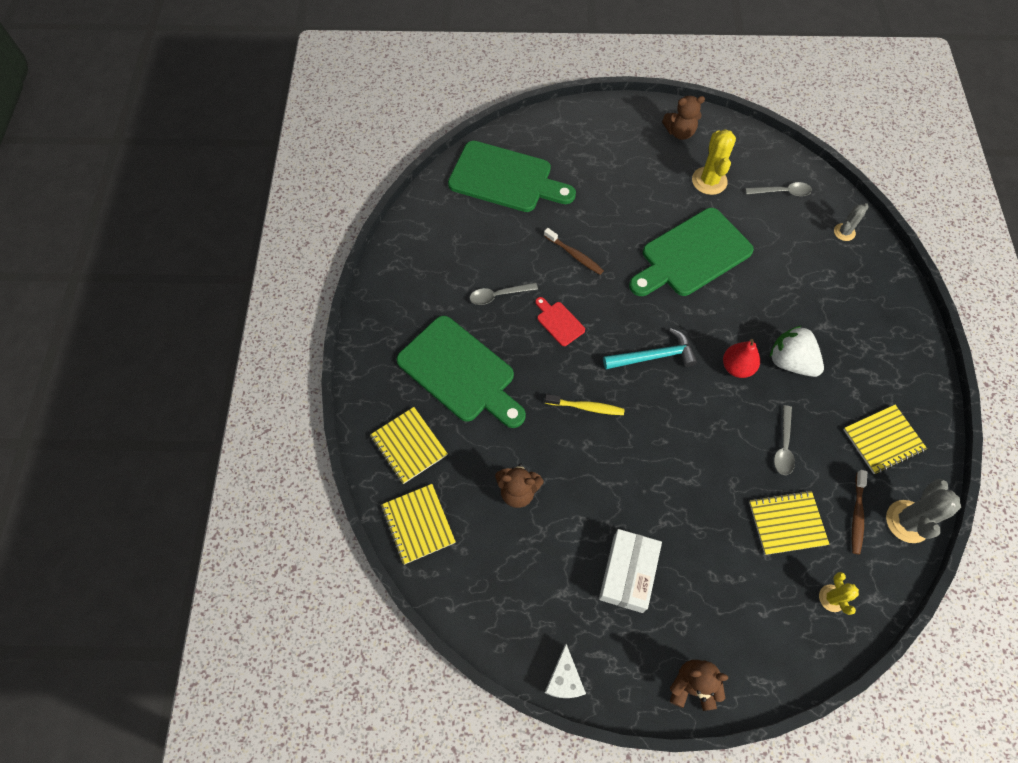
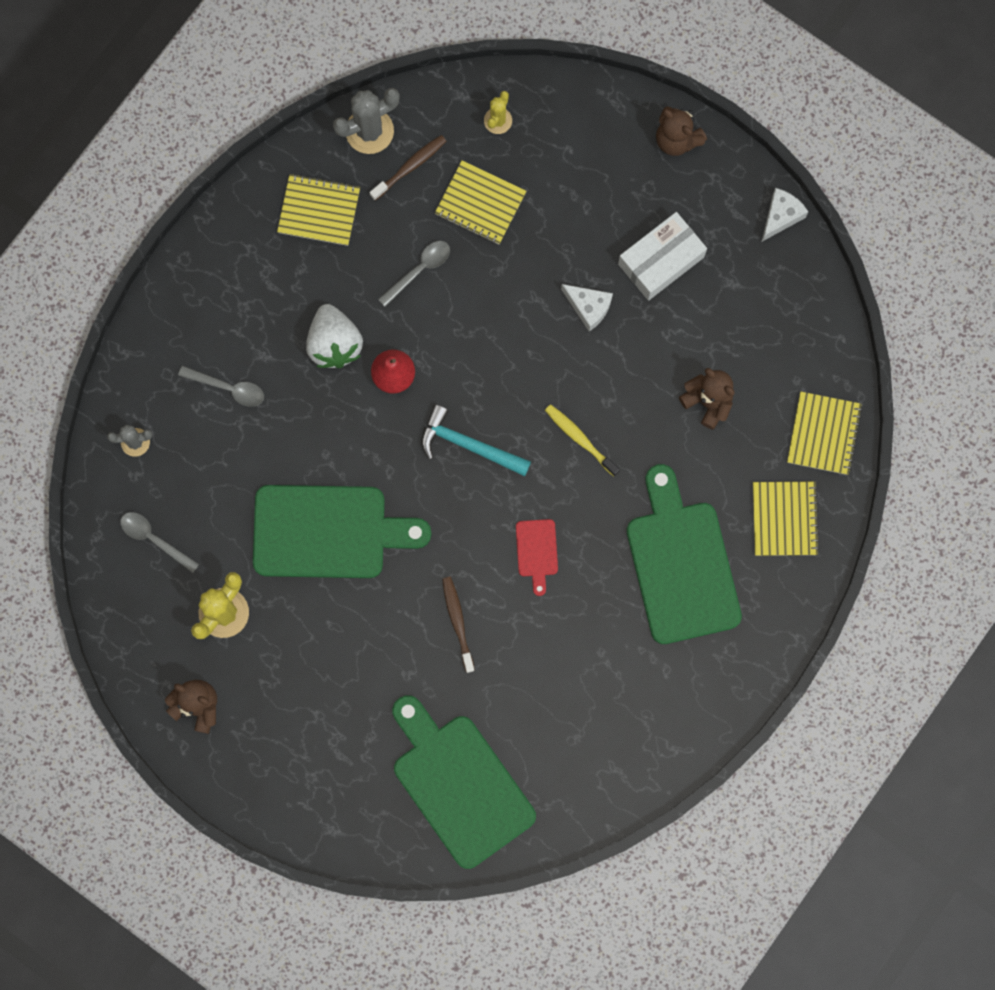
camera: 145 degrees left, 15 degrees up
(498, 295) = (578, 629): grey spoon -> grey spoon (228, 388)
(651, 500) = (588, 307): none -> white cheese

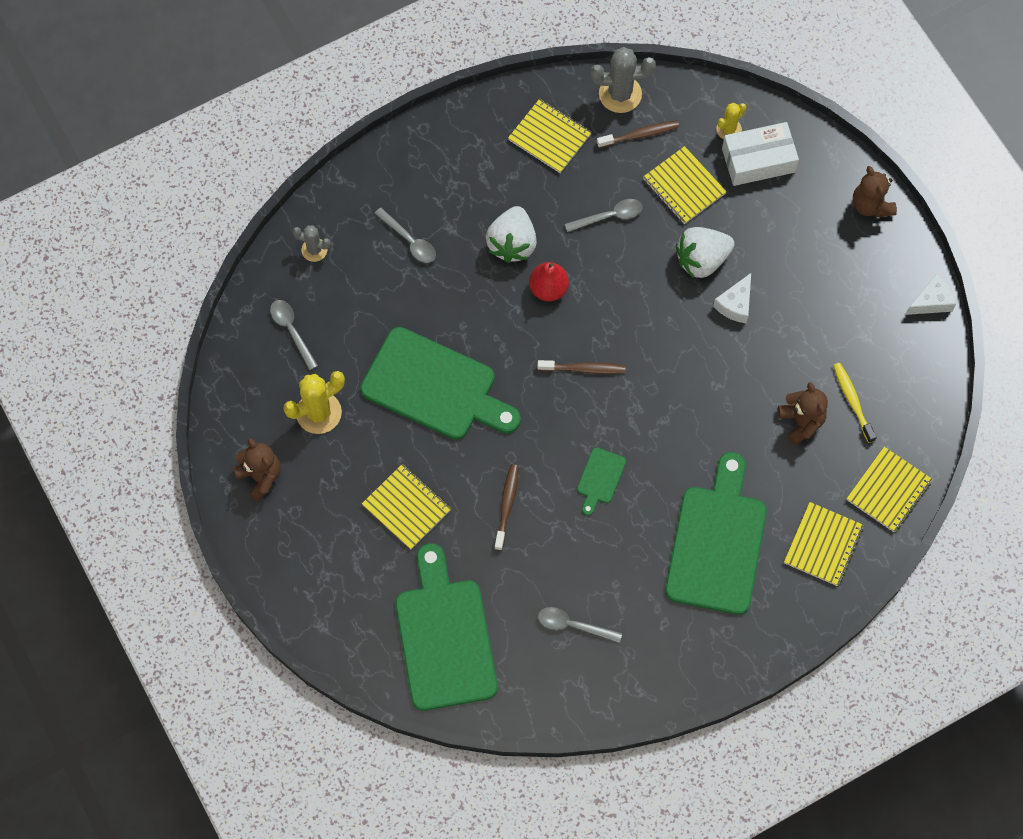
camera: 25 degrees right, 10 degrees down
(359, 670) = (406, 507): none -> yellow notebook
(468, 444) = (584, 369): turquoise hammer -> brown toothbrush
(534, 274) = (702, 260): none -> white strawberry
(537, 552) = (600, 478): red cutting board -> green cutting board
(579, 714) = (573, 625): none -> grey spoon
(580, 439) = (679, 404): yellow toothbrush -> yellow toothbrush (852, 401)
(588, 307) = (735, 304): white cheese -> white cheese turned 60 degrees clockwise
(661, 260) = (813, 293): white box -> white box (758, 160)

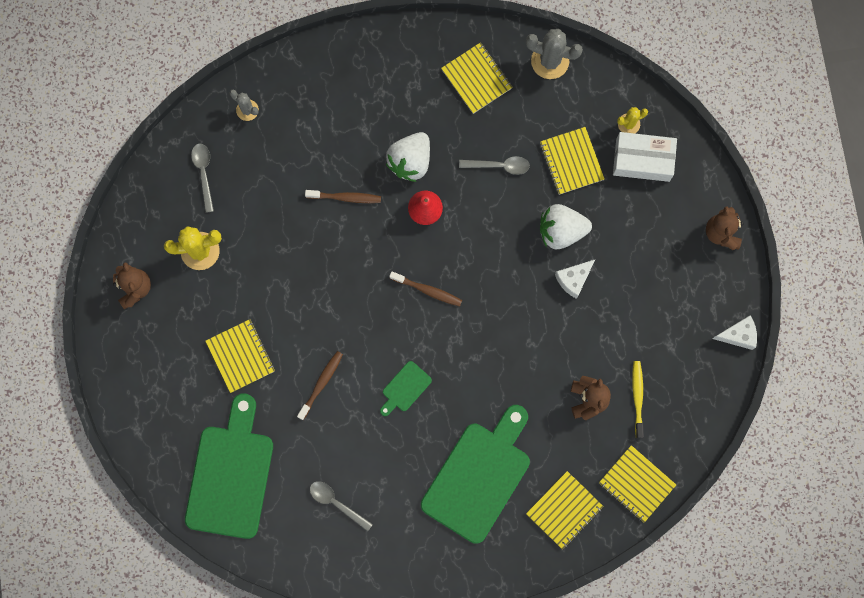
camera: 20 degrees right, 10 degrees up
(409, 241) = (327, 129): grey spoon -> none
(435, 387) = (301, 262): green cutting board -> none
(640, 135) = (552, 103): brown toothbrush -> brown toothbrush (345, 197)
(888, 490) = (636, 484): yellow notebook -> yellow notebook turned 75 degrees clockwise

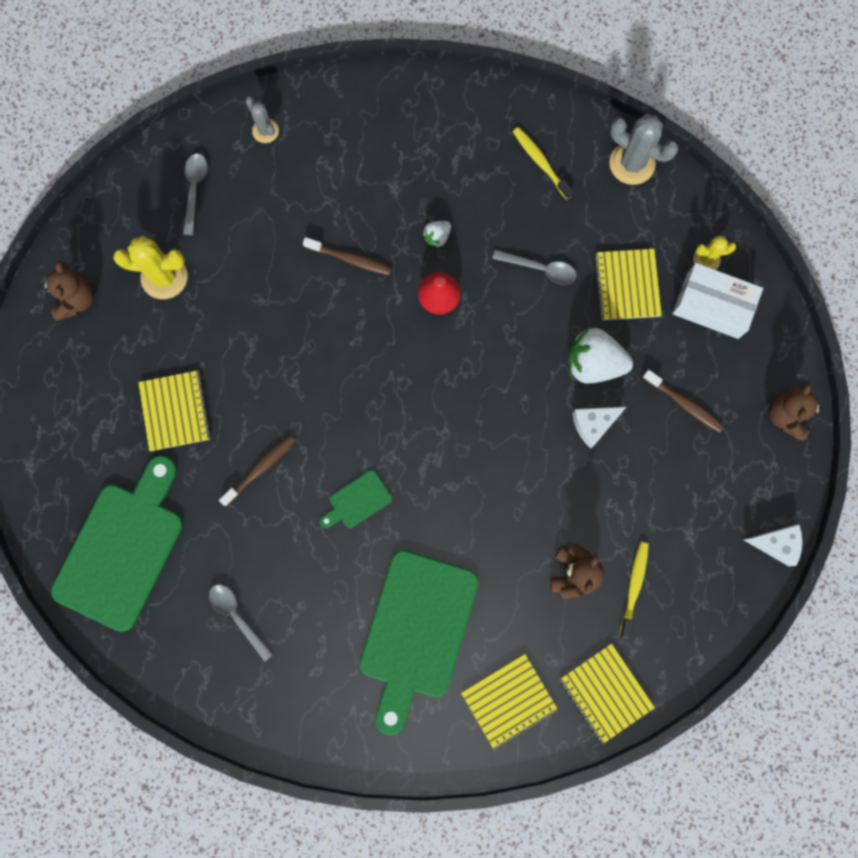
camera: 15 degrees right, 0 degrees up
(410, 161) = (437, 237): white strawberry -> white strawberry, size x0.48
(427, 290) = (416, 392): brown toothbrush -> brown toothbrush (684, 404)
(476, 79) = (540, 162): yellow notebook -> yellow toothbrush
(479, 476) = (416, 631): green cutting board -> green cutting board turned 150 degrees clockwise

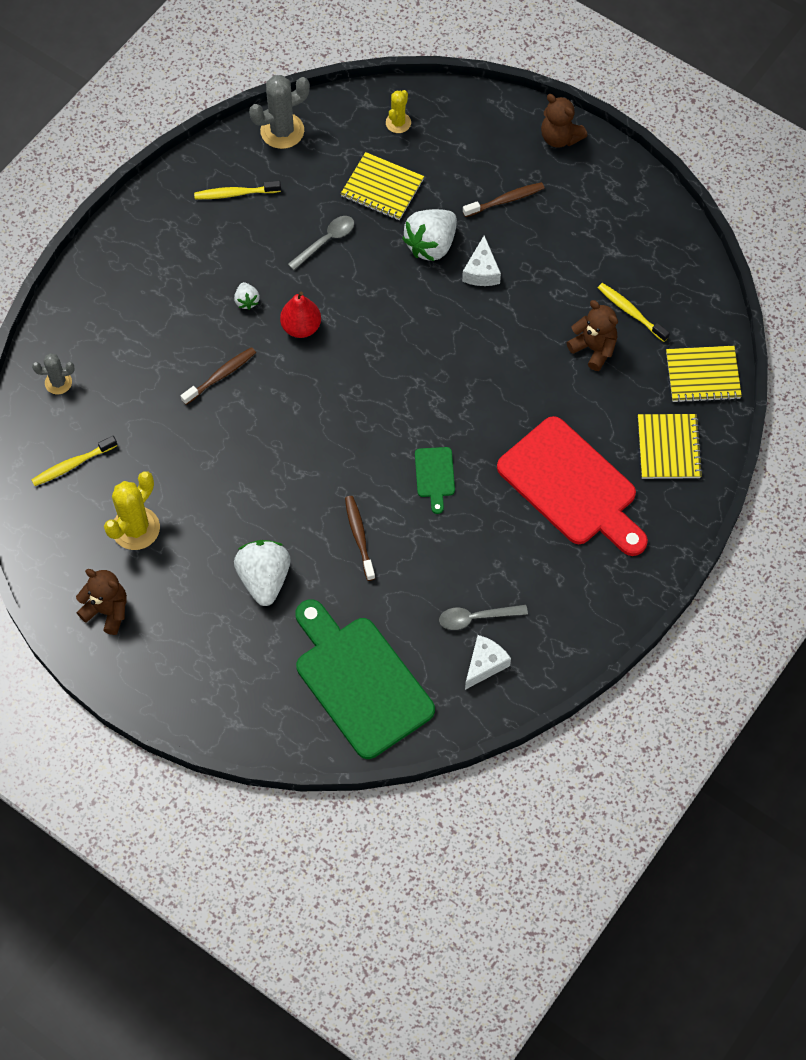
camera: 60 degrees left, 15 degrees down
(175, 411) = (264, 579): yellow notebook -> white strawberry
(195, 190) = (72, 465): grey spoon -> yellow toothbrush
(416, 631) = (572, 486): green cutting board -> red cutting board
(712, 305) = (438, 139): white box -> none
(775, 544) = (656, 198): white cheese -> white cheese (484, 664)

